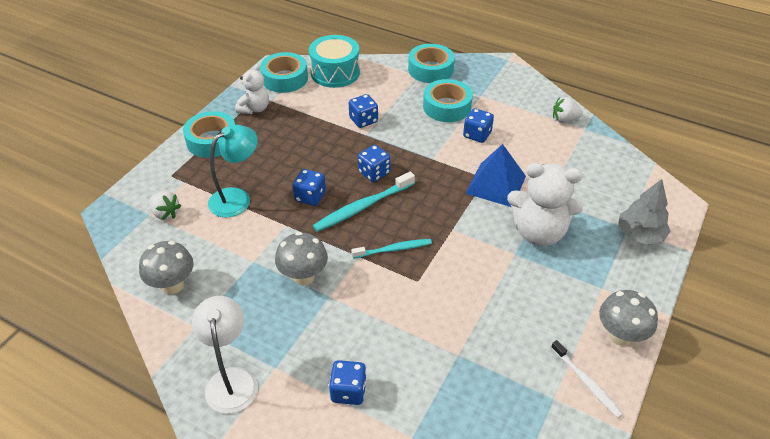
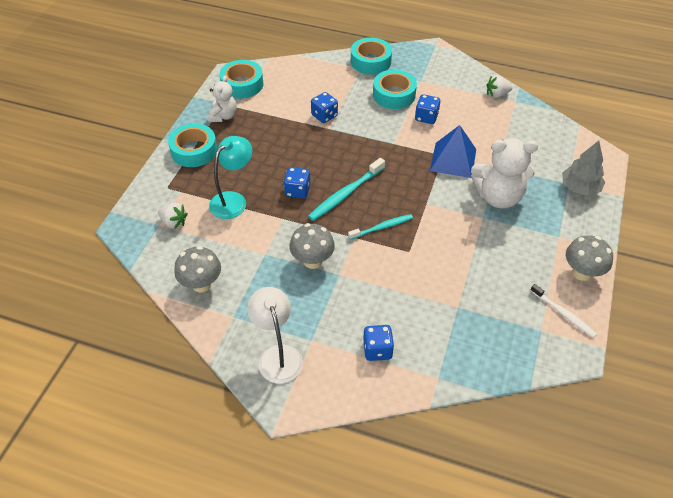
camera: 10 degrees left, 5 degrees up
(335, 72) = (286, 74): turquoise drum -> none
(374, 173) = (347, 162): blue dice -> none

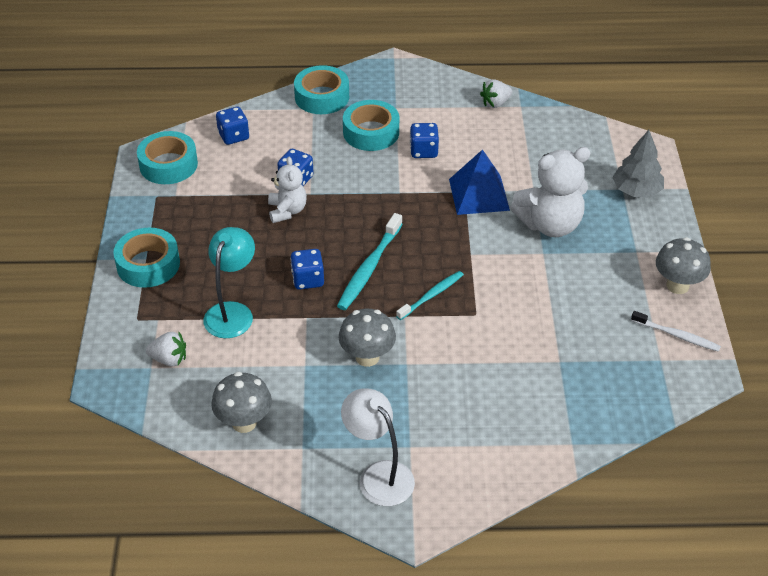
camera: 20 degrees left, 5 degrees down
(223, 116) = (164, 211): white teddy bear -> white teddy bear (287, 211)
(377, 350) = (491, 434): blue dice -> blue dice (233, 136)

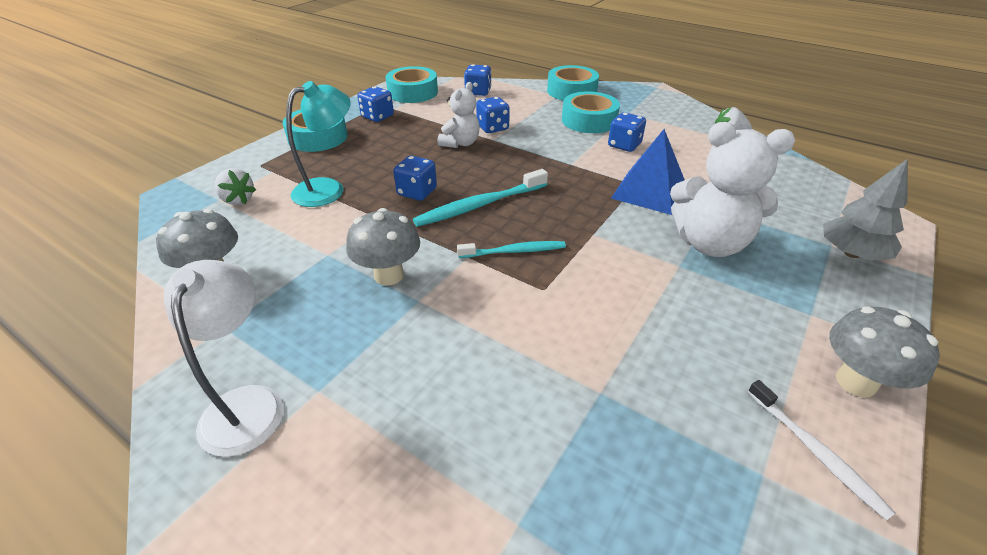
camera: 35 degrees right, 5 degrees down
(173, 213) = (377, 117): none -> blue dice

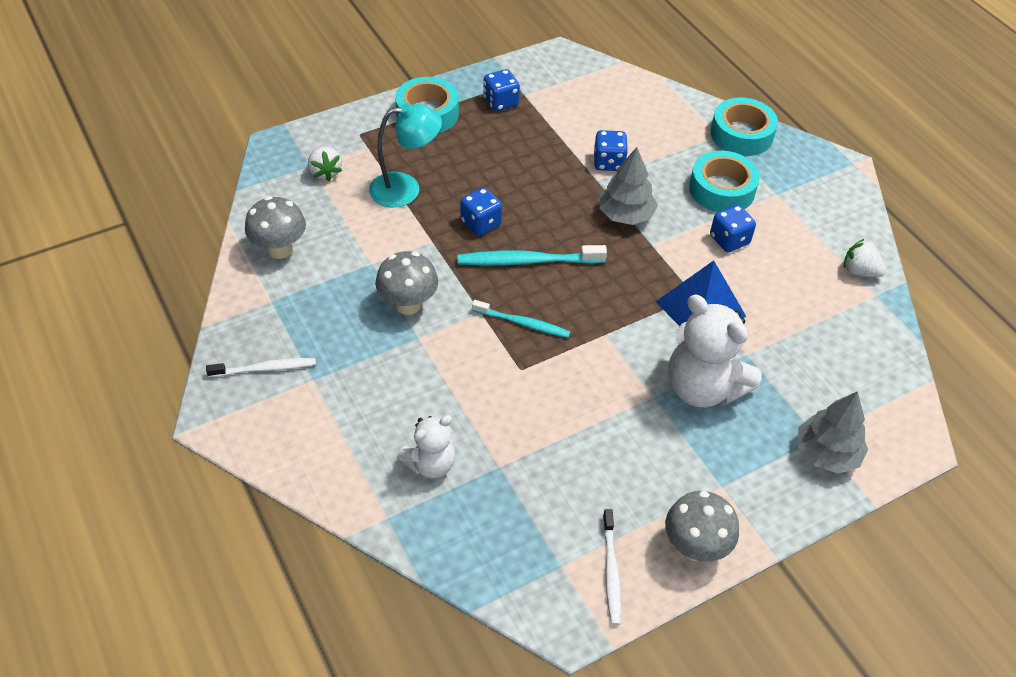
camera: 25 degrees right, 10 degrees up
(246, 403) = (265, 369): white lamp -> white toothbrush
(413, 92) = (559, 74): turquoise tape -> none
(460, 143) = (561, 173): white teddy bear -> white teddy bear (430, 464)
(478, 92) = (632, 98): blue dice -> none
(534, 153) = (625, 215): none -> grey tree

